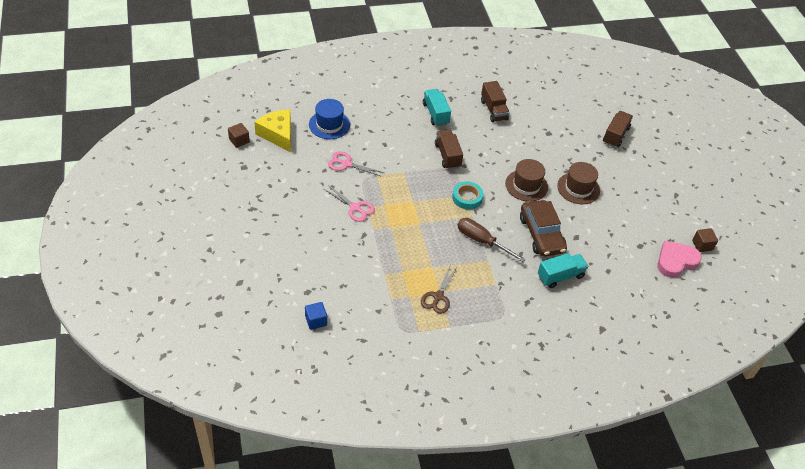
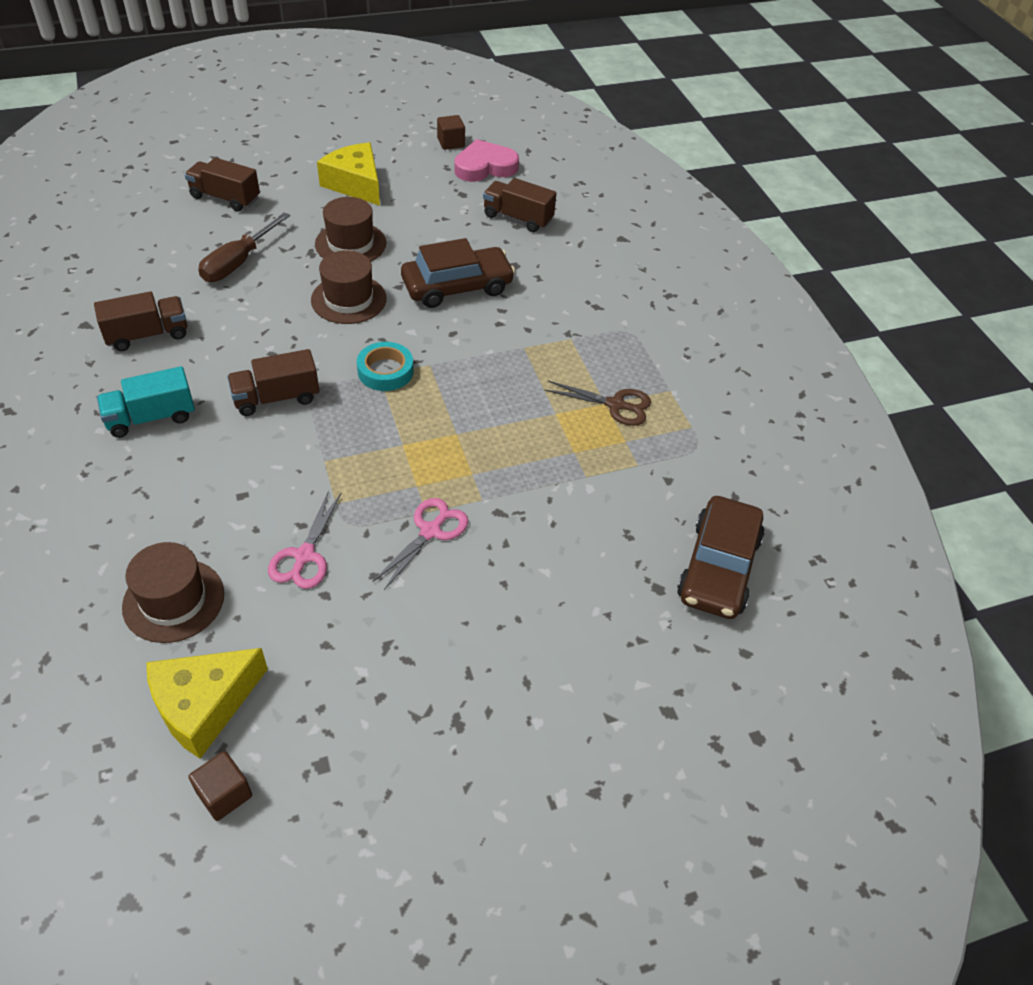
camera: 95 degrees left, 0 degrees up
(316, 321) = (718, 568): blue cube -> brown car
(329, 125) = (173, 600): blue hat -> brown hat
(482, 241) = (484, 353): brown screwdriver -> brown screwdriver (238, 262)
(560, 276) = (538, 271): turquoise truck -> none
(617, 273) = (518, 218): none -> brown truck
(641, 193) = (355, 184): none -> yellow cheese
(676, 261) = (485, 167): pink heart -> pink heart turned 105 degrees clockwise

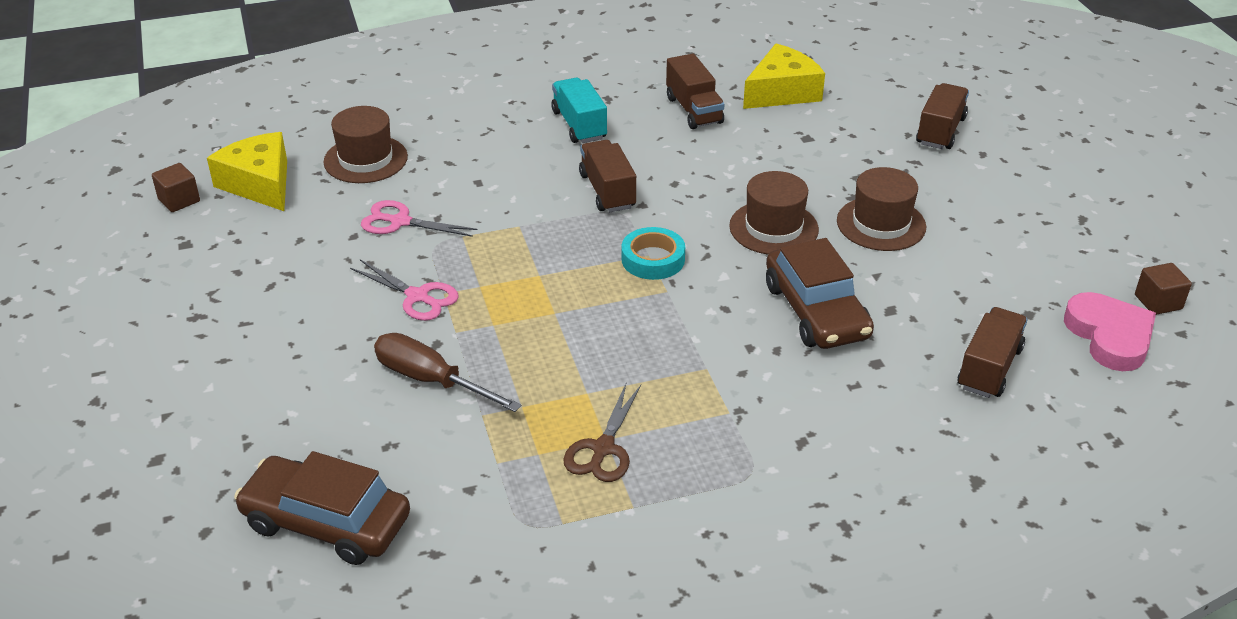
camera: 95 degrees right, 10 degrees down
(238, 262) = (822, 150): brown screwdriver -> brown screwdriver (431, 380)
(355, 184) = (1010, 221): yellow cheese -> yellow cheese (782, 92)

